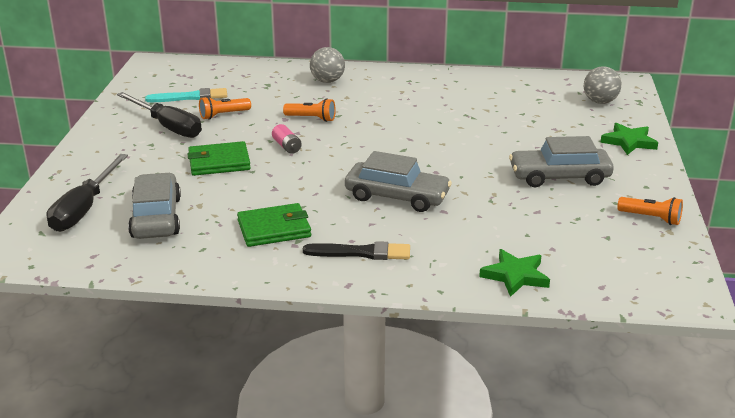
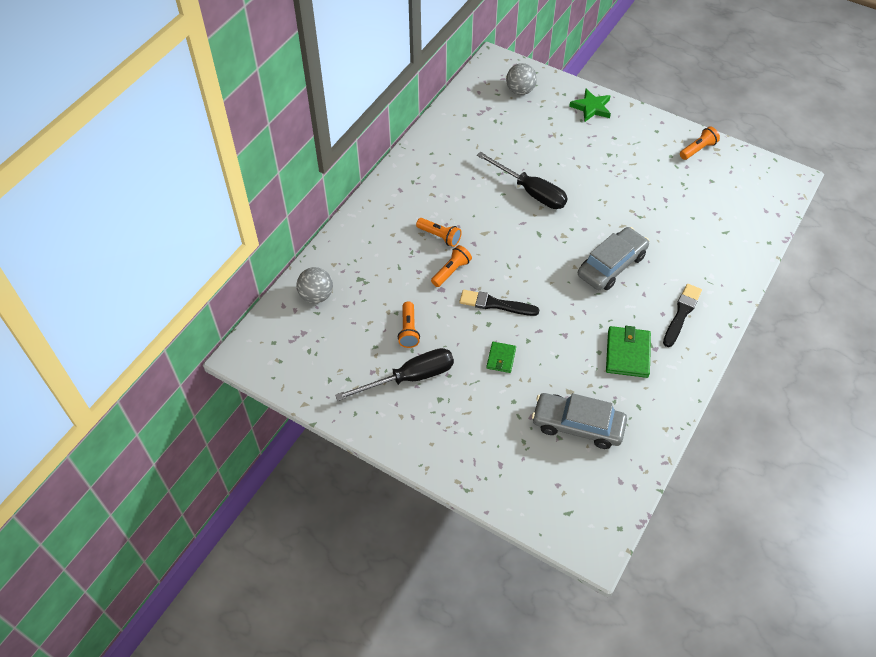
camera: 65 degrees left, 25 degrees up
(84, 208) = (540, 473): black screwdriver -> black screwdriver (530, 191)
(190, 97) = (353, 344): turquoise brush -> none
(219, 162) = (501, 358): green wallet -> green wallet, size x0.59
(287, 146) = (495, 304): pink battery -> black brush
(327, 81) = (380, 235): grey ball -> grey ball (316, 296)
(351, 105) = (439, 236): none -> orange flashlight
(515, 276) = (740, 245): green star -> none
(559, 177) = (624, 166): grey car -> none

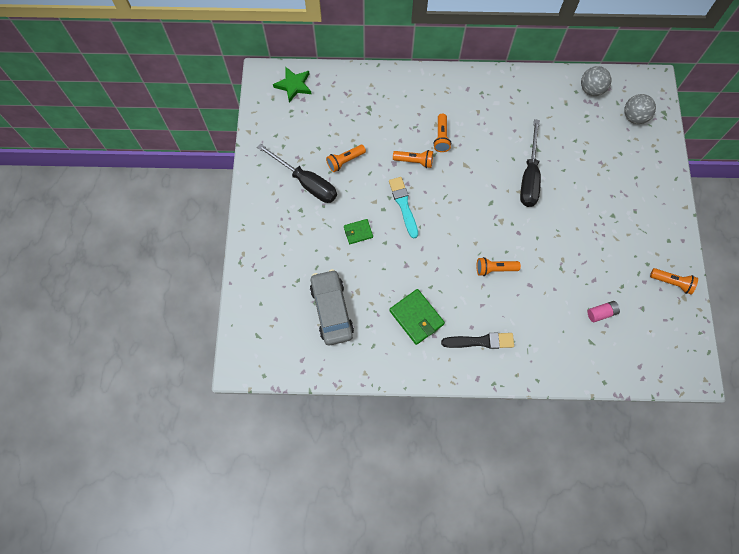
camera: 60 degrees right, 15 degrees up
(316, 296) = (337, 89): grey ball -> grey ball (591, 89)
(495, 304) = (403, 205): black brush -> turquoise brush
(591, 107) = (656, 178): green star -> green star (293, 85)
(611, 265) = (495, 269): grey car -> orange flashlight
(627, 353) = (416, 317): green wallet -> green wallet turned 75 degrees clockwise
(701, 210) = (601, 313): none -> pink battery

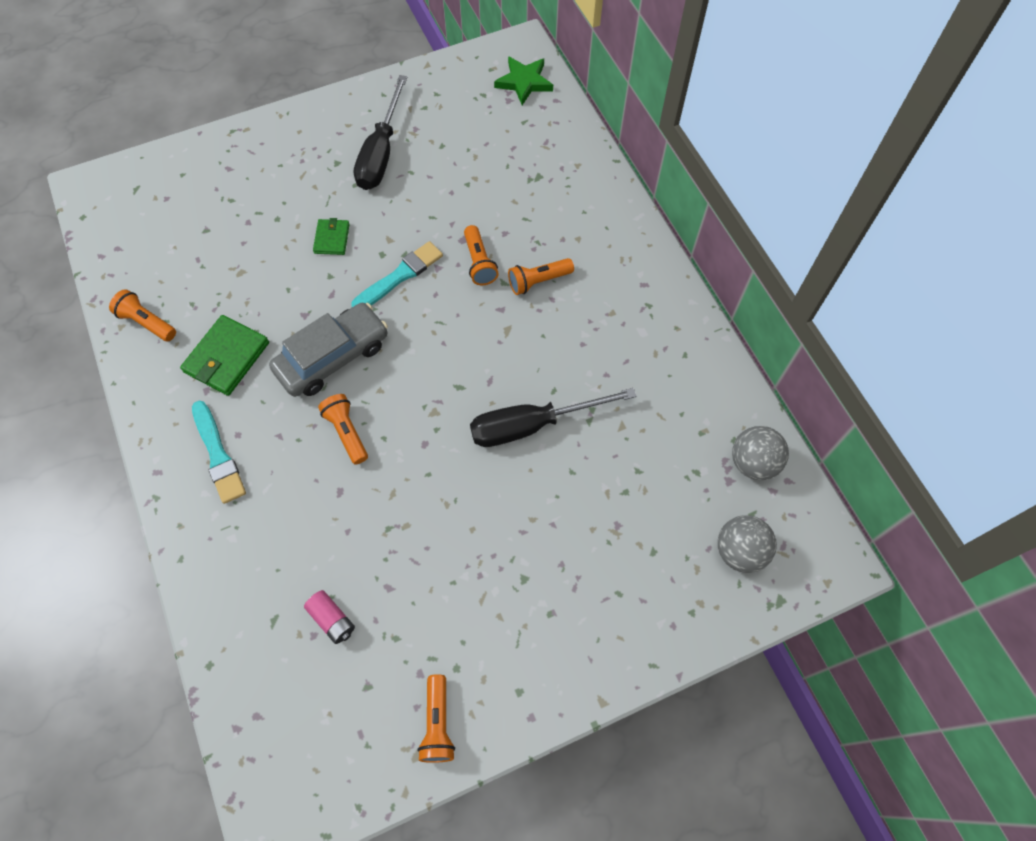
camera: 65 degrees right, 5 degrees down
(331, 310) = (201, 253): grey car -> grey car (333, 357)
(345, 161) = (436, 182): orange flashlight -> orange flashlight (147, 322)
(358, 232) = (332, 238): green wallet -> green wallet turned 45 degrees clockwise
(480, 341) = (218, 455): black brush -> turquoise brush

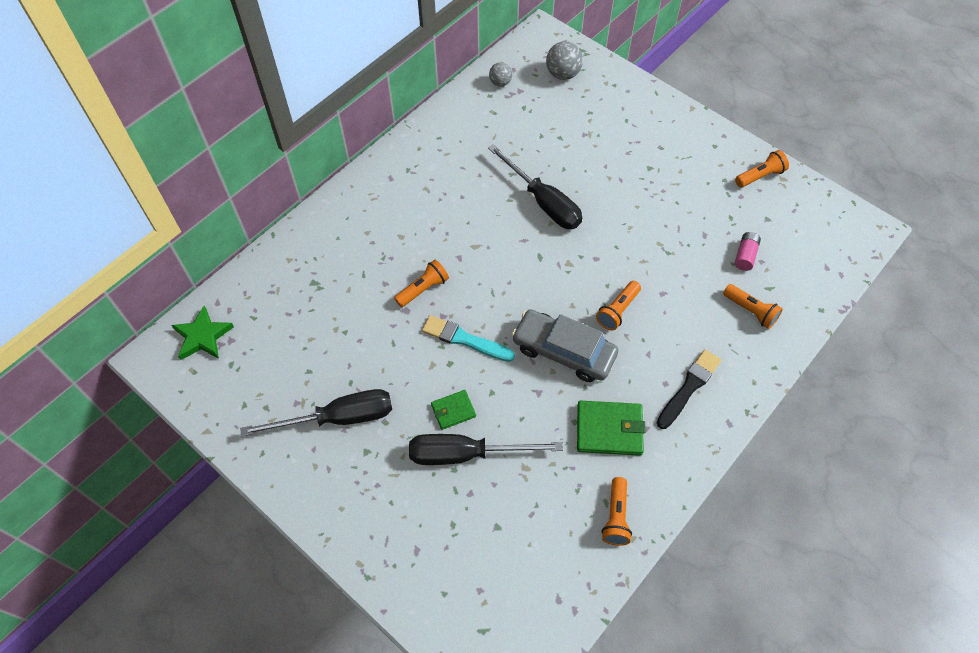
camera: 115 degrees left, 5 degrees down
(218, 455) = (689, 387): turquoise brush -> black brush
(284, 233) = (466, 454): none -> black screwdriver
(538, 281) = (421, 243): orange flashlight -> orange flashlight (750, 311)
(753, 462) = (500, 83): grey ball -> grey ball, size x0.64

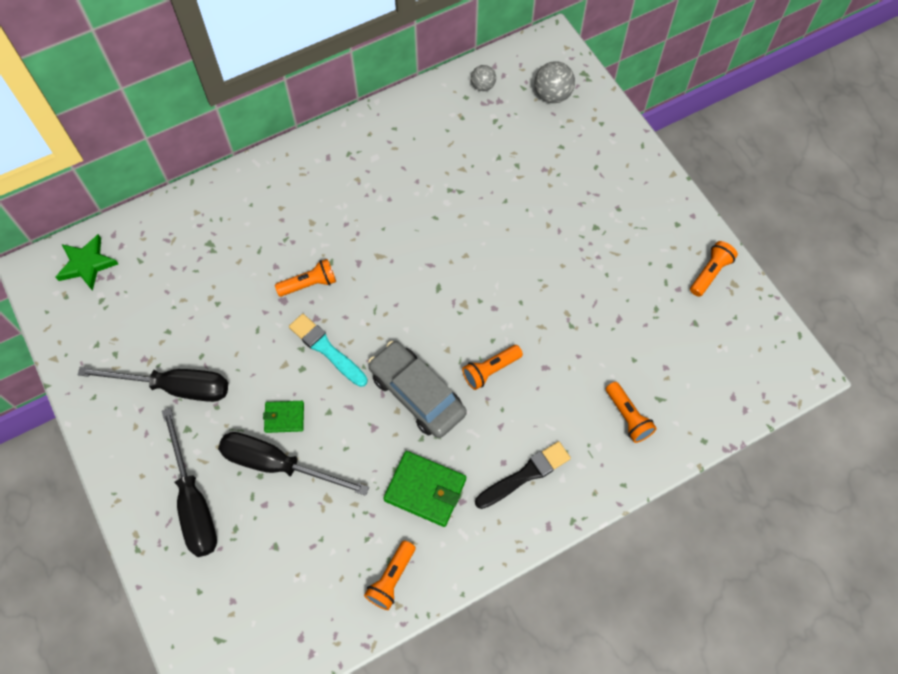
camera: 20 degrees right, 5 degrees up
(543, 202) = (468, 230): black screwdriver -> black screwdriver (193, 502)
(745, 255) = (651, 355): pink battery -> none
(760, 176) = (710, 273): orange flashlight -> orange flashlight turned 45 degrees counterclockwise

